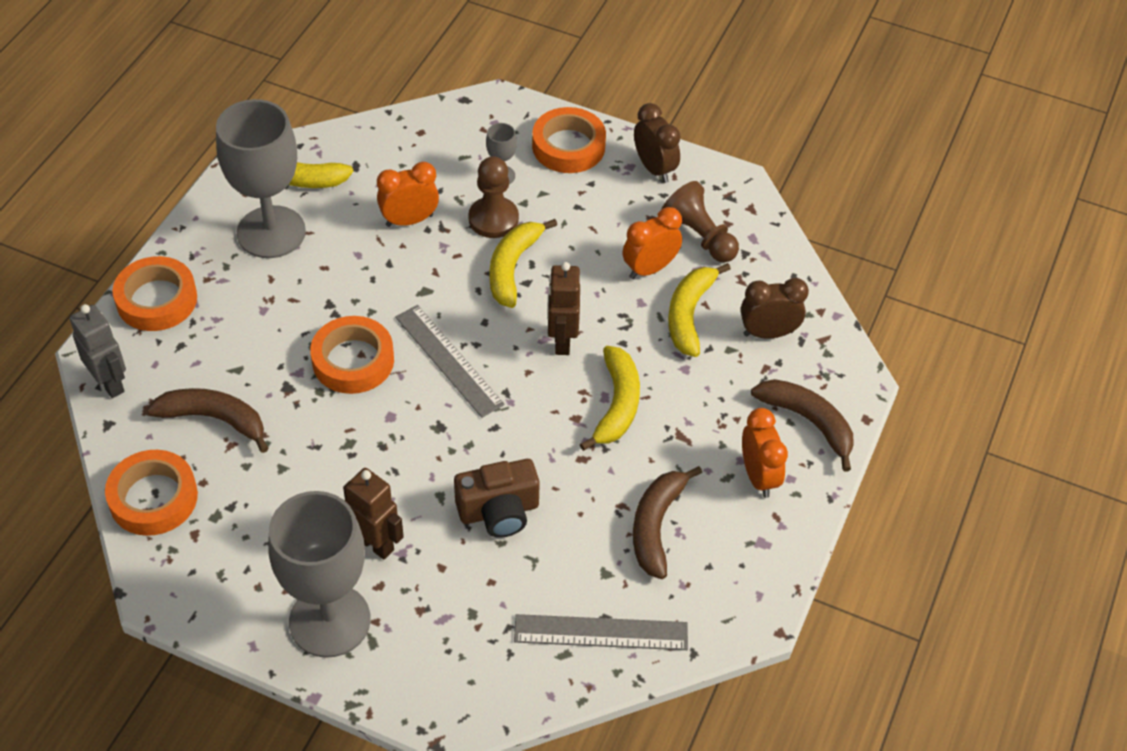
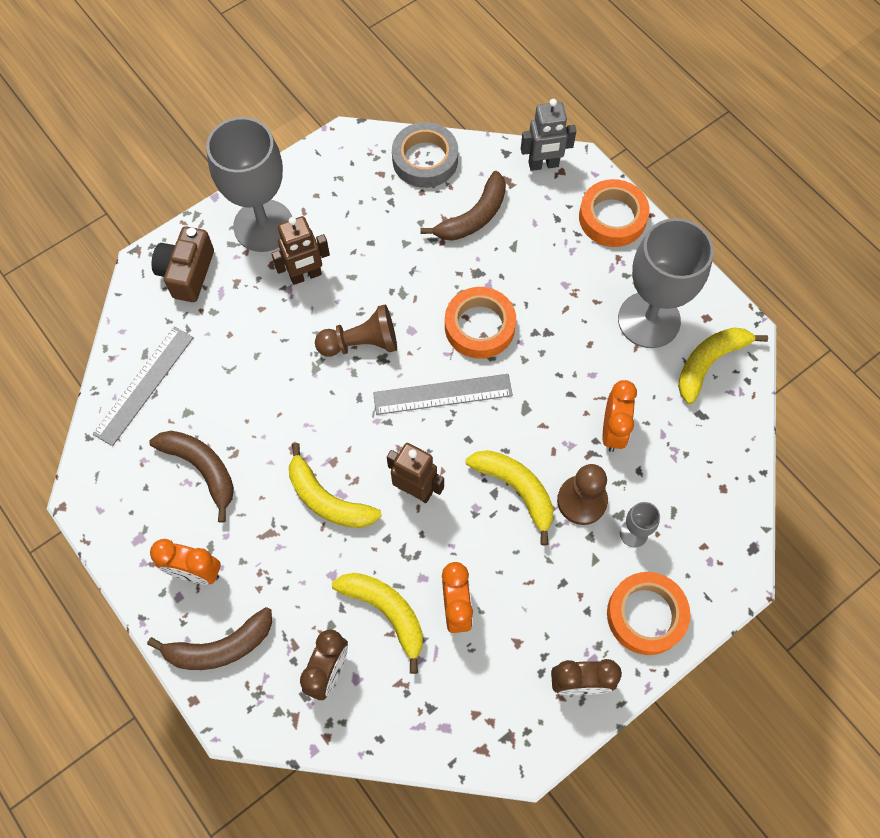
camera: 120 degrees right, 15 degrees up
(153, 498) = (425, 160): orange tape -> grey tape
(499, 511) = (282, 366): brown camera -> brown camera (187, 273)
(699, 236) = (472, 676): brown pawn -> brown pawn (361, 343)

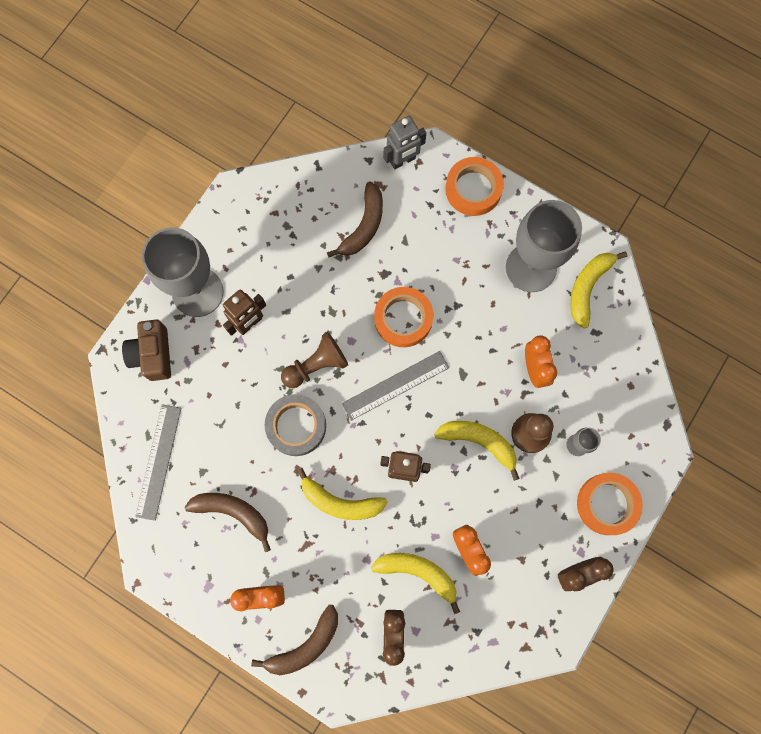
camera: 20 degrees left, 10 degrees up
(425, 160) = (306, 188): grey tape -> grey tape (296, 426)

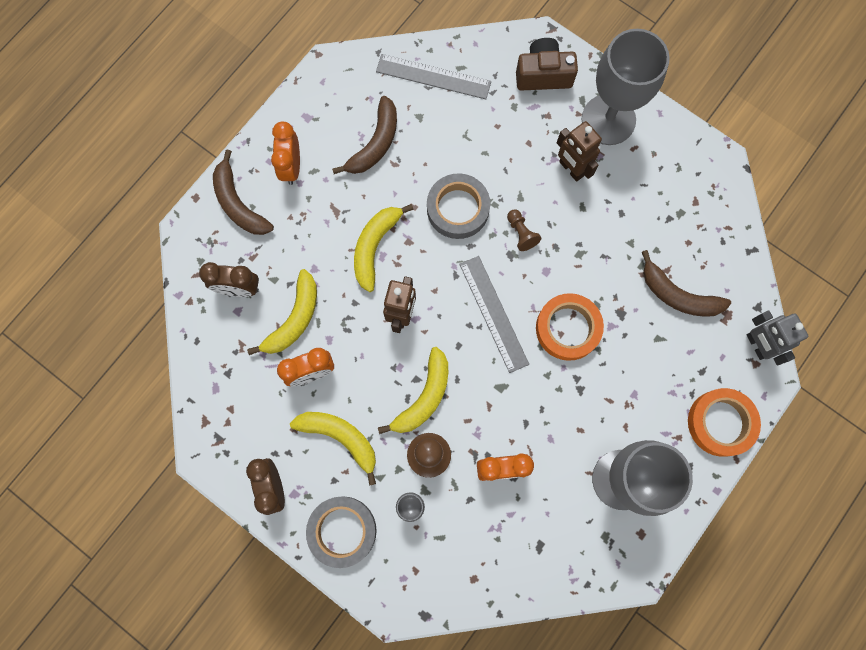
camera: 95 degrees right, 0 degrees up
(316, 365) = (521, 233): brown pawn -> brown pawn, size x0.59
(588, 288) = (594, 544): yellow banana -> yellow banana (340, 438)
(607, 504) = (342, 531): orange tape -> grey tape

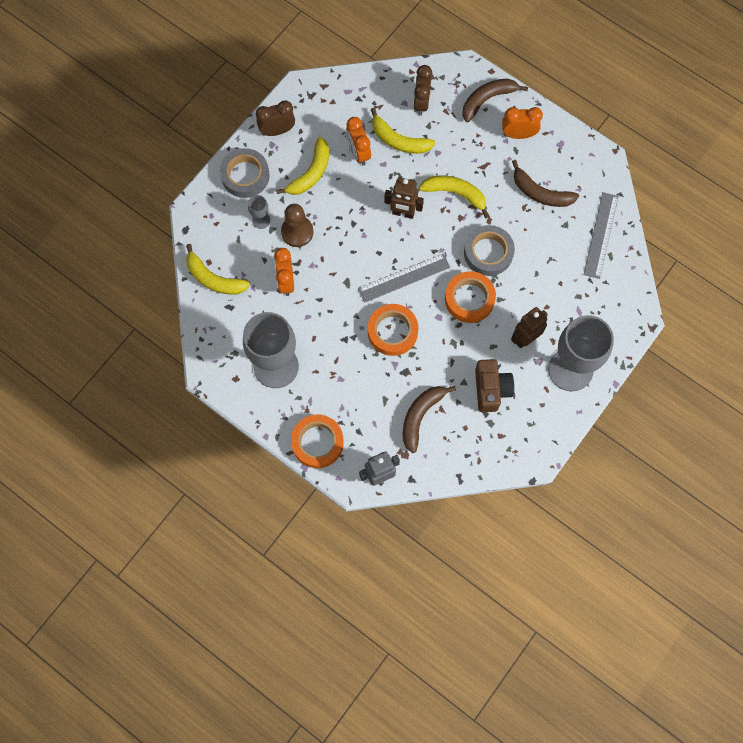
camera: 90 degrees right, 5 degrees down
(424, 397) = (340, 229): yellow banana -> yellow banana (214, 279)
(521, 233) = (469, 299): brown pawn -> orange tape
(543, 74) = (608, 319): brown camera -> brown camera (491, 389)

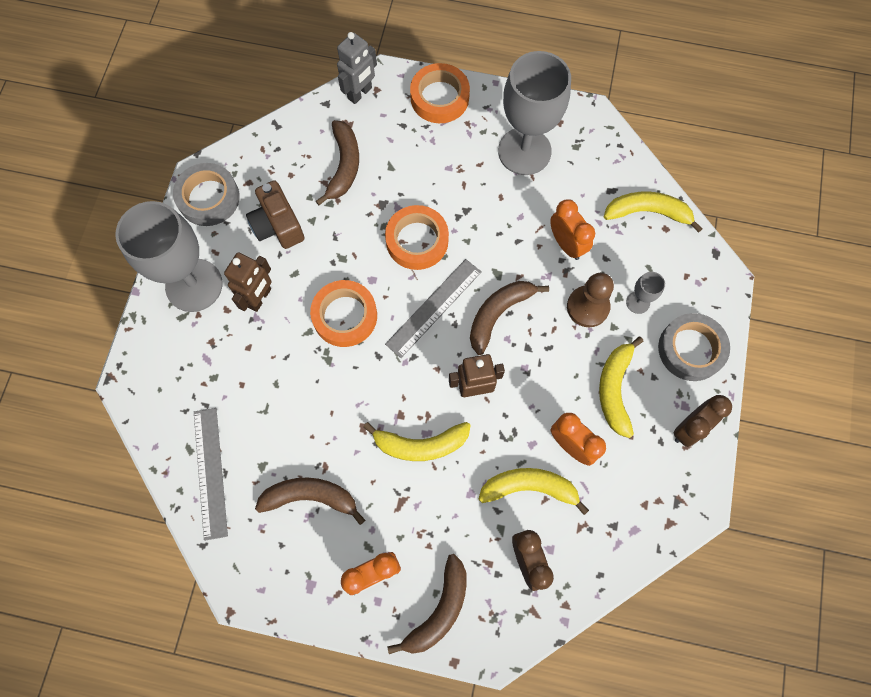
camera: 155 degrees right, 0 degrees up
(361, 254) = (498, 314): none -> brown banana
(488, 253) = (346, 383): grey tape -> grey tape (208, 198)

